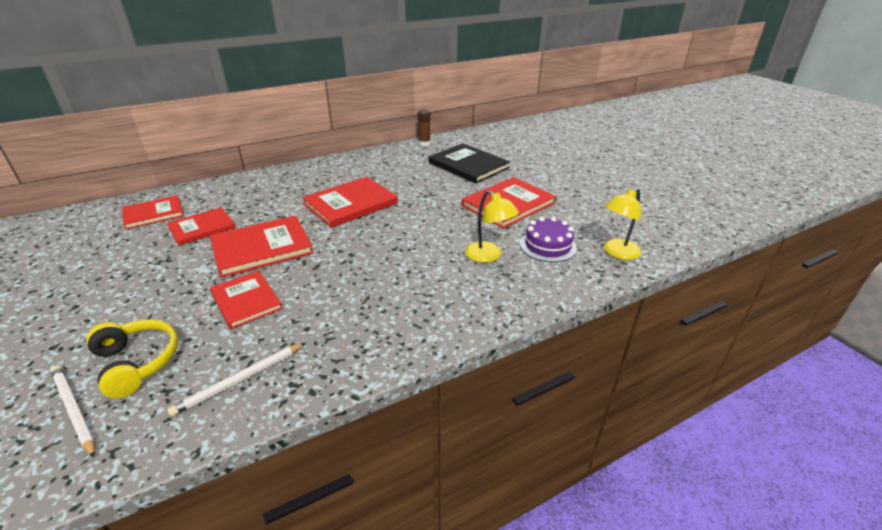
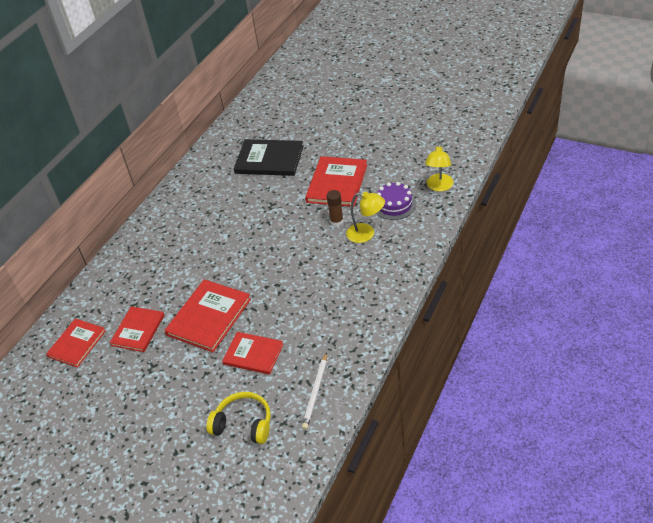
camera: 30 degrees left, 10 degrees up
(74, 410) = (248, 463): white pencil -> none
(351, 204) = (223, 246): red book -> none
(424, 143) = (206, 153): brown glue stick -> brown glue stick (337, 221)

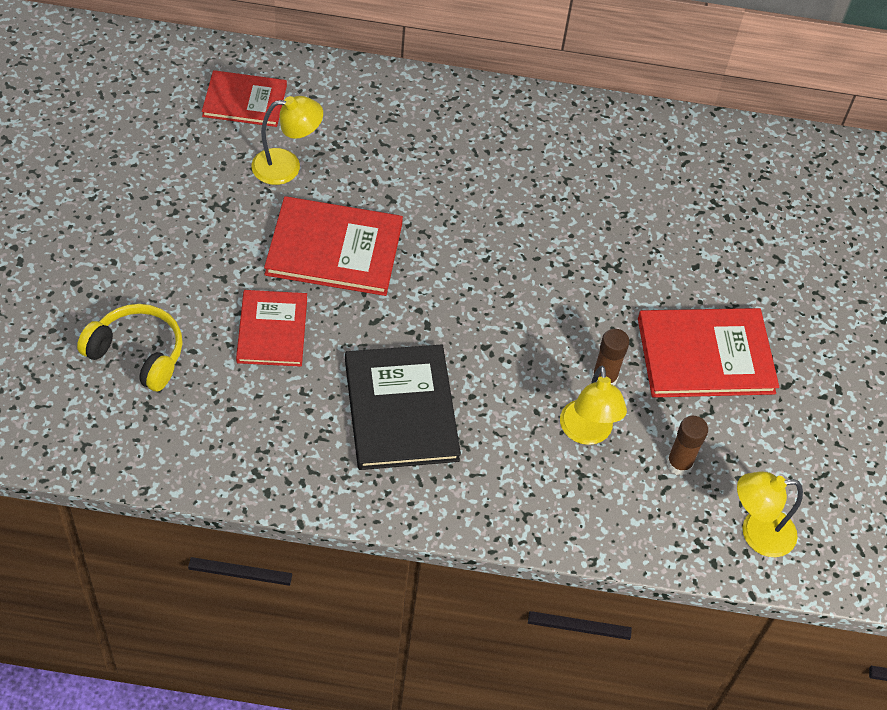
camera: 60 degrees right, 10 degrees up
(138, 330) = (286, 166): red book -> yellow lamp
(243, 424) = (137, 353): yellow headphones -> yellow headphones turned 60 degrees counterclockwise
(269, 159) = (731, 232): black book -> black book (401, 409)
(316, 392) = (214, 436): white pencil -> none
(394, 205) = (679, 464): purple cake -> brown glue stick

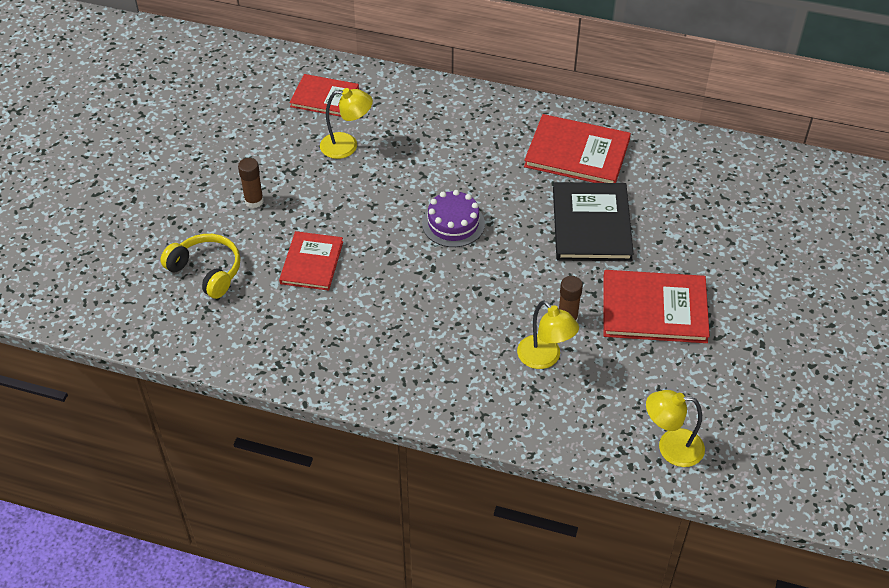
camera: 15 degrees right, 5 degrees down
(334, 249) = (371, 208): red book -> red book (577, 153)
(401, 409) = (399, 328): black book -> black book (591, 224)
(441, 262) = (453, 223): none -> purple cake
(587, 433) = (545, 358): yellow lamp -> yellow lamp turned 45 degrees counterclockwise
(679, 464) = (616, 388): brown glue stick -> brown glue stick (254, 201)

